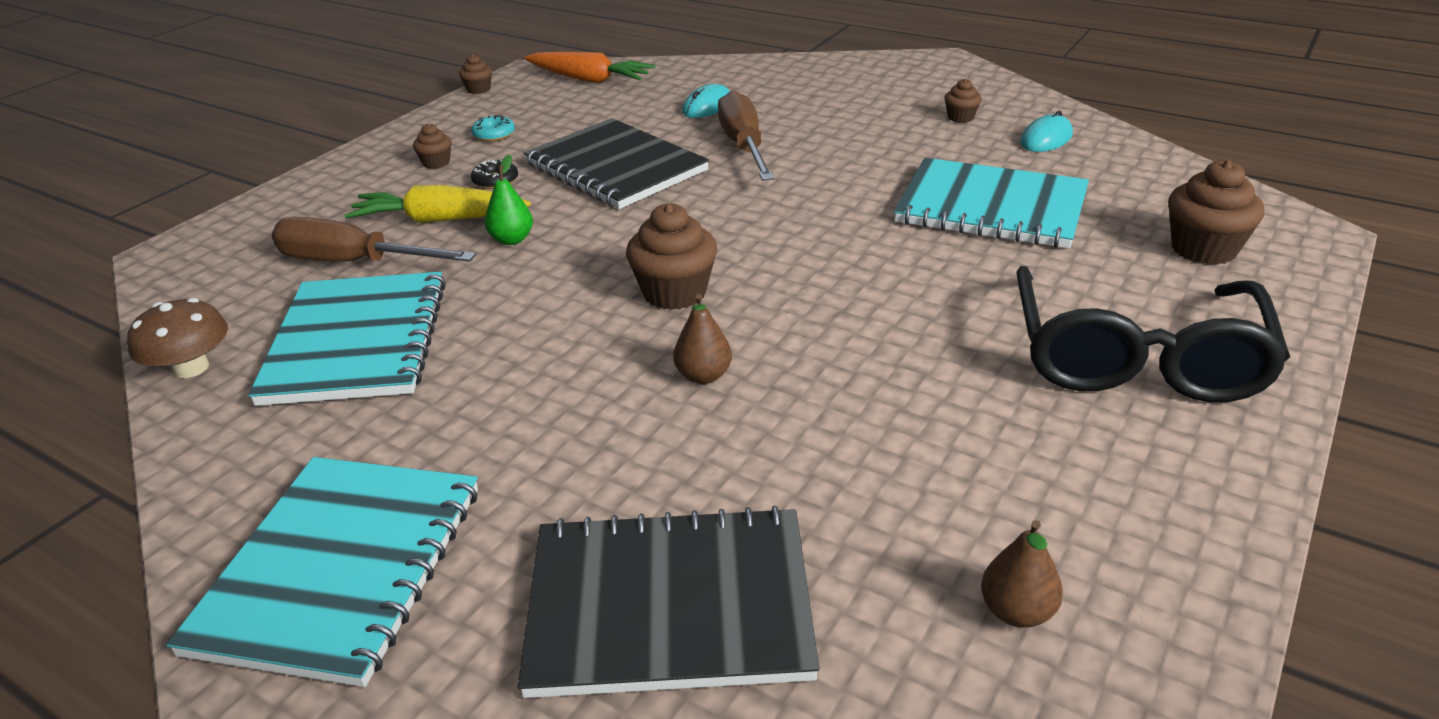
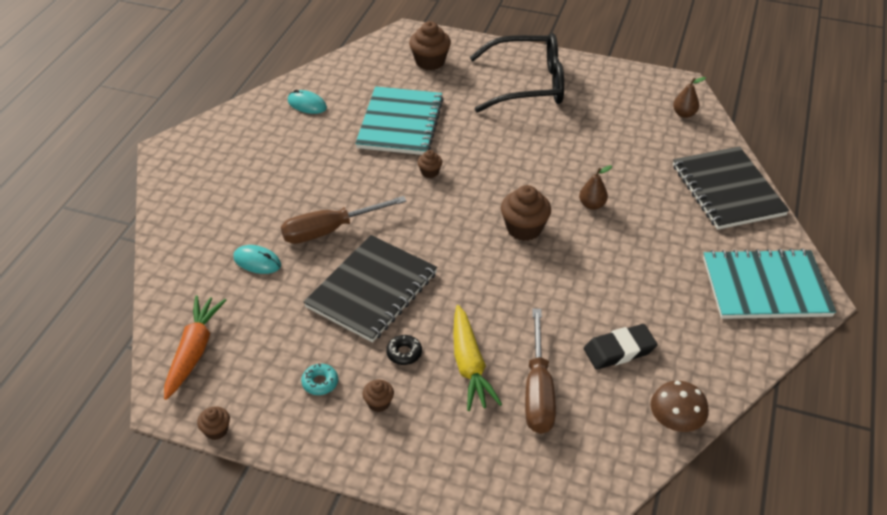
camera: 105 degrees left, 10 degrees up
(357, 341) = (619, 350): turquoise notebook -> black eraser
(512, 239) = (486, 316): green pear -> none
(960, 117) = (275, 137): brown cupcake -> brown cupcake (430, 172)

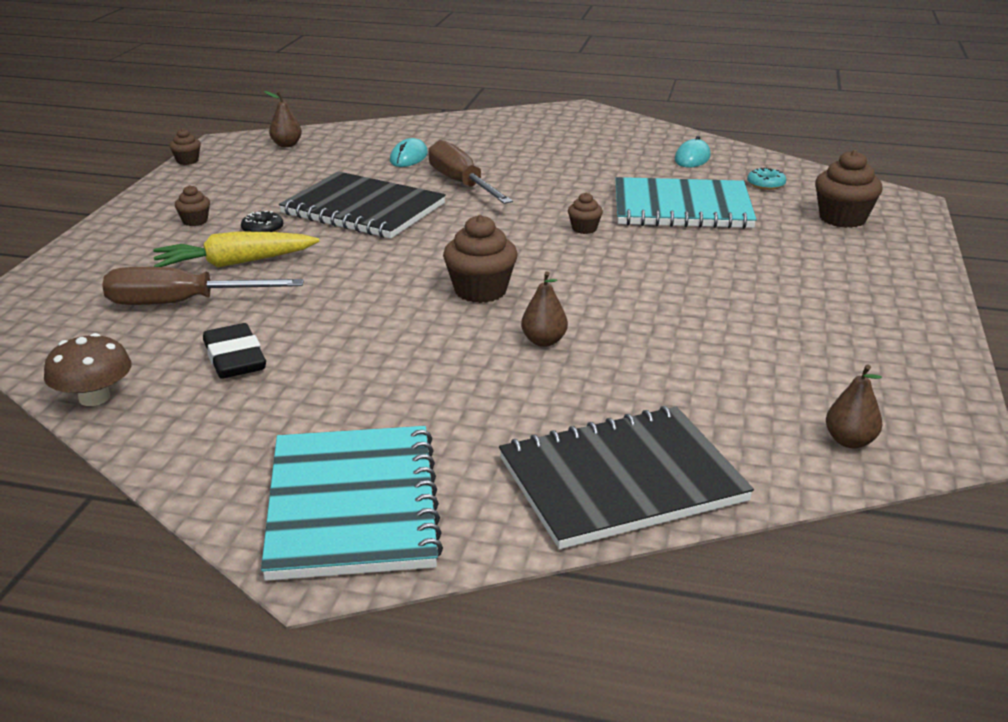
camera: 85 degrees right, 15 degrees down
(194, 351) = (286, 145): orange carrot -> brown pear
(320, 382) = (232, 194): turquoise donut -> turquoise donut (766, 184)
(527, 84) = (837, 289): black glasses -> none

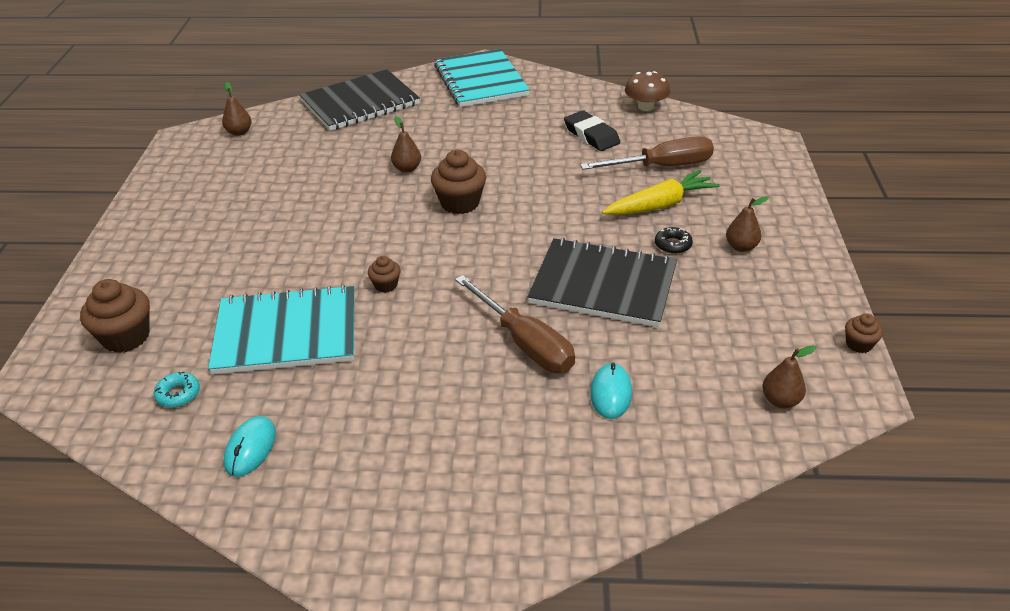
camera: 170 degrees right, 10 degrees up
(195, 221) = (741, 247): brown cupcake -> brown pear

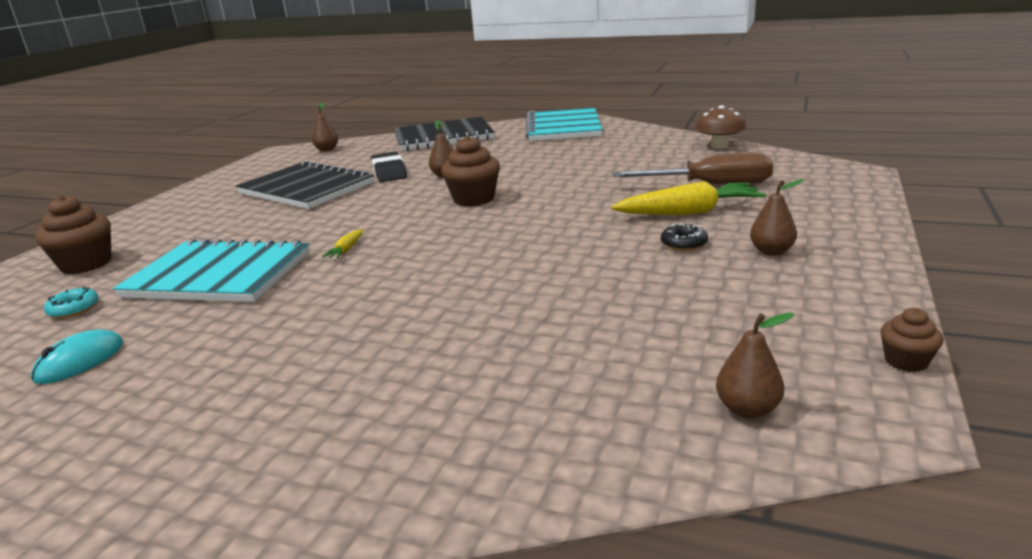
camera: 20 degrees right, 15 degrees down
(386, 285) = (346, 250): brown cupcake -> yellow carrot
(525, 343) = (445, 308): brown screwdriver -> none
(591, 135) = (646, 162): black eraser -> black eraser (389, 172)
(603, 285) = (576, 269): black notebook -> black notebook (306, 188)
(611, 393) = (510, 367): turquoise mouse -> none

